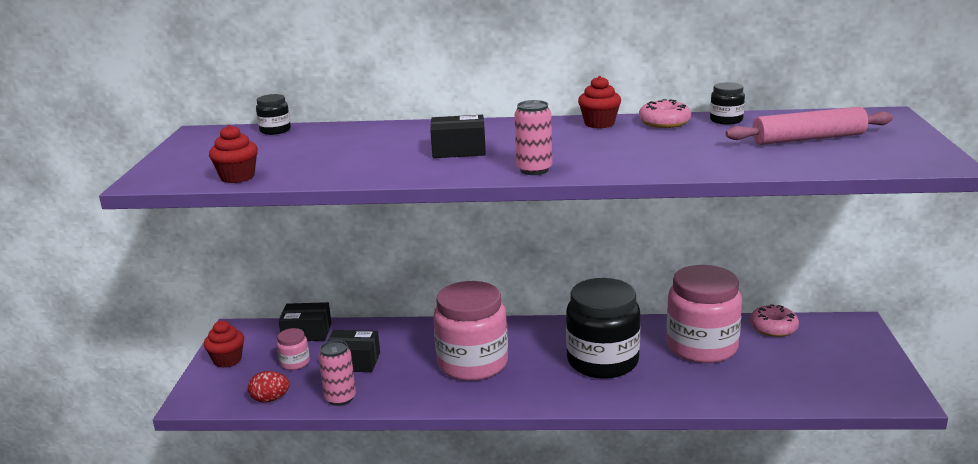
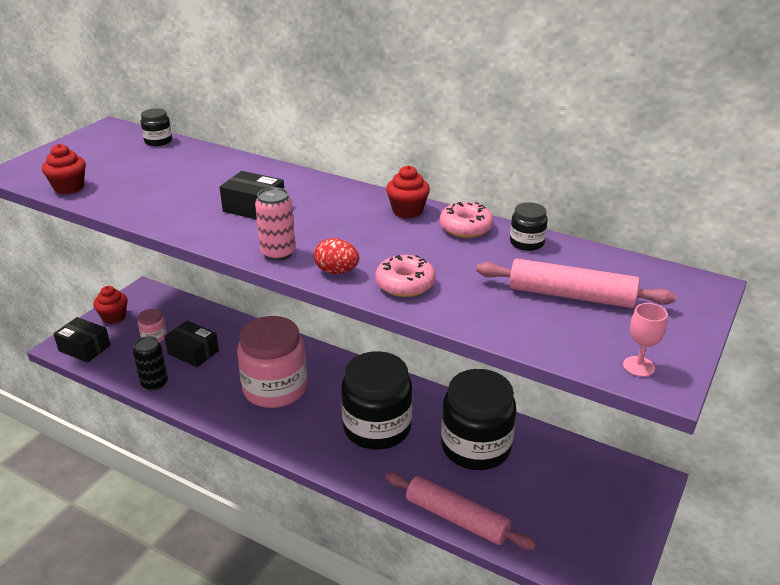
camera: 25 degrees right, 10 degrees up
(270, 399) = (109, 365): red egg -> red egg (336, 271)
(307, 332) = (186, 311): black box -> black box (84, 348)
(340, 398) = (154, 383): pink can -> black can
(702, 347) = (476, 447): pink jar -> black jar
(741, 399) = (456, 518): none -> pink rolling pin
(773, 328) = (562, 452): pink donut -> pink donut (405, 284)
(916, 161) = (638, 366): none -> pink goblet

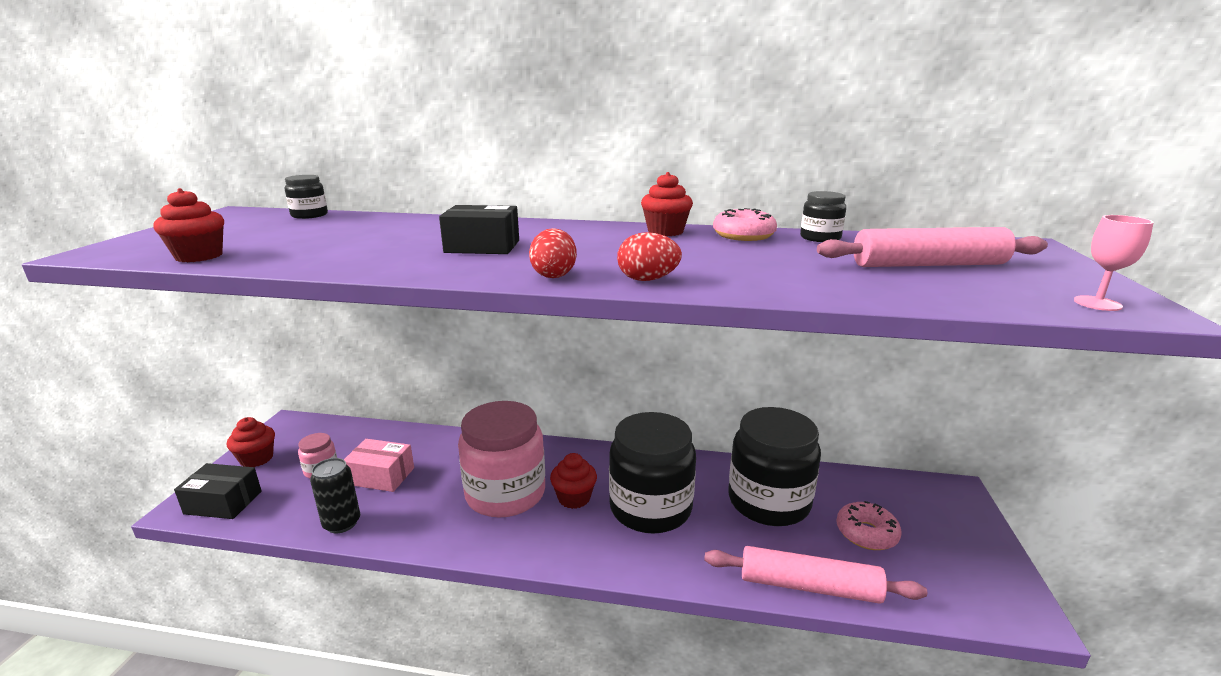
camera: 20 degrees left, 10 degrees down
(193, 352) = (381, 476): black box -> pink box
(278, 253) = (554, 275): pink can -> red egg
(323, 405) = (574, 498): none -> red cupcake
(405, 284) = (743, 279): pink donut -> pink donut (866, 533)

